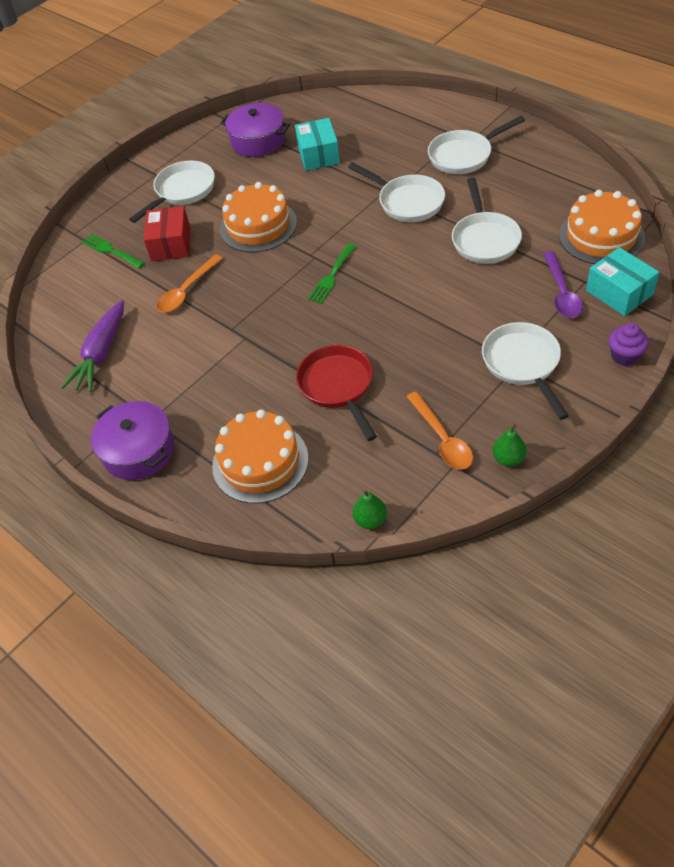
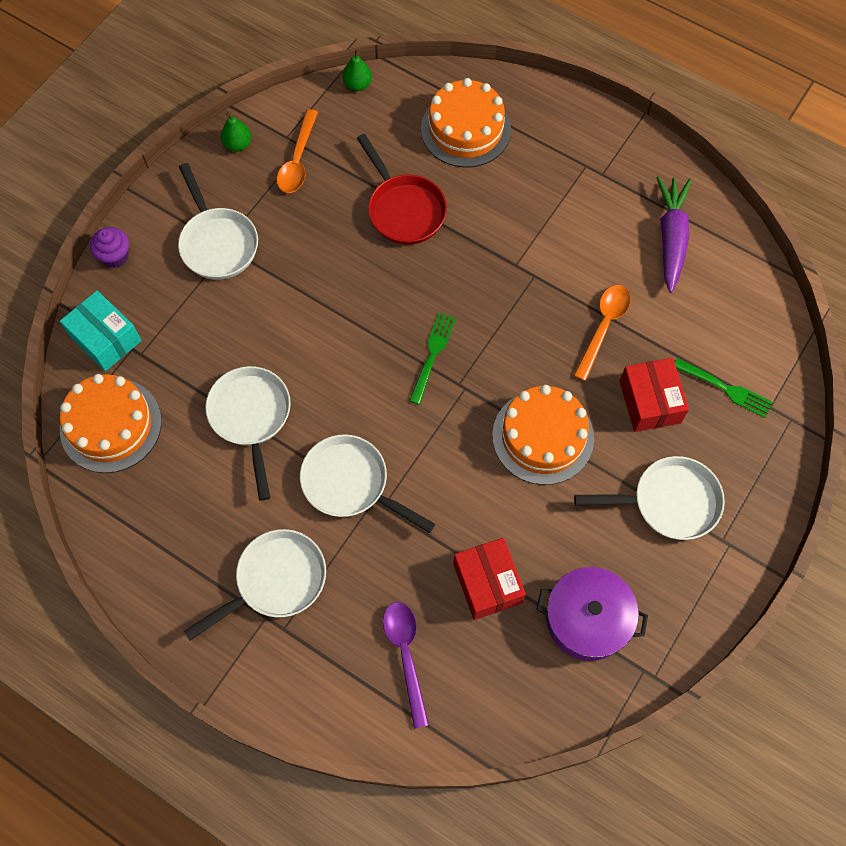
camera: 165 degrees right, 15 degrees up
(138, 450) = (586, 134): purple pot -> none
(182, 191) = (669, 502): white pan -> white pan turned 120 degrees counterclockwise
(318, 155) = (487, 583): turquoise box -> red box
(442, 438) = (298, 160): orange spoon -> orange spoon turned 135 degrees counterclockwise
(561, 292) = (168, 337): purple spoon -> purple spoon (406, 655)

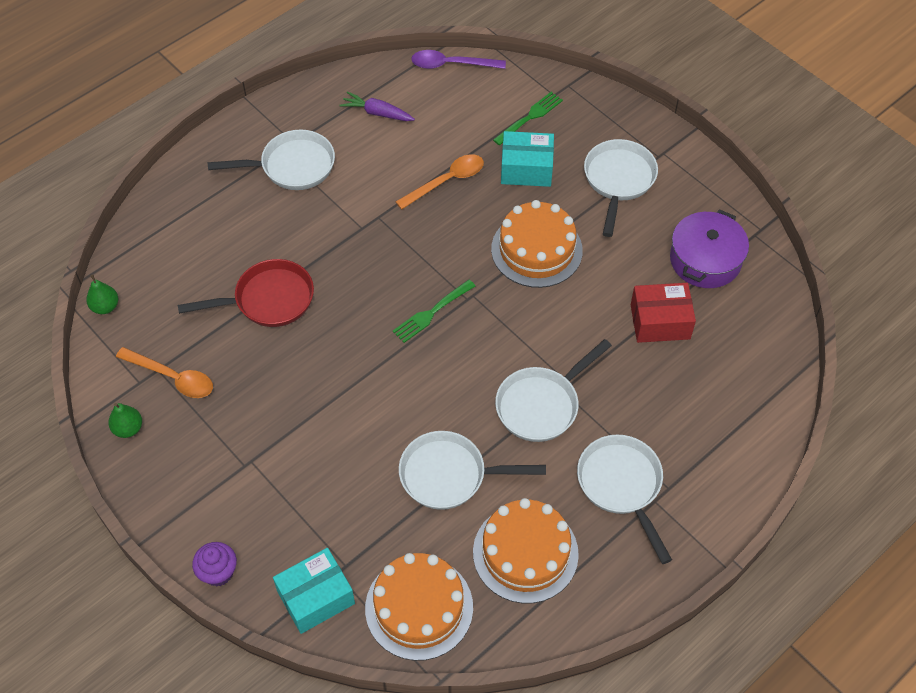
camera: 75 degrees left, 10 degrees down
(217, 243) = (241, 469): white pan -> white pan (292, 166)
(406, 655) = (711, 396): purple spoon -> purple spoon (451, 64)
(432, 355) = (432, 312): green fork -> green fork turned 75 degrees counterclockwise
(465, 129) = (200, 230): orange cake -> orange cake (525, 553)
(603, 327) = (446, 181): orange spoon -> orange spoon turned 105 degrees clockwise
(649, 402) = (526, 169): red box -> turquoise box
(671, 238) = (377, 113): purple carrot -> purple carrot, size x0.65

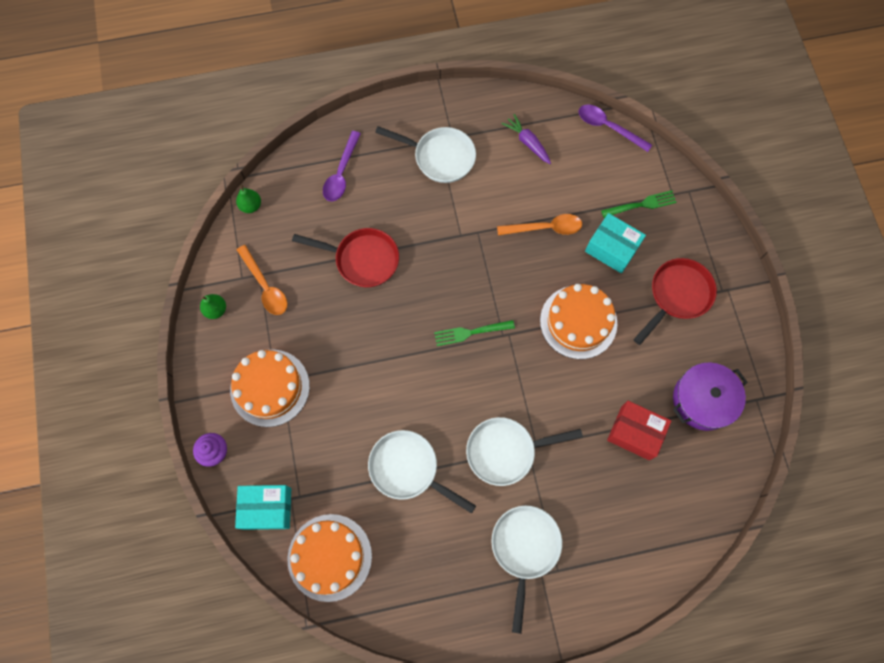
camera: 30 degrees right, 15 degrees up
(191, 229) = (341, 173): none -> purple spoon
(525, 553) = (425, 560): orange cake -> orange cake (270, 387)
(618, 181) = (677, 295): white pan -> red pan

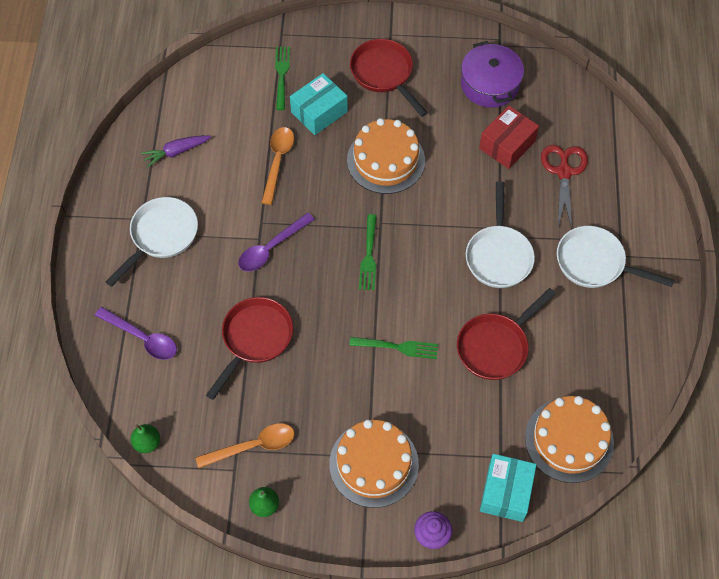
camera: 75 degrees left, 10 degrees down
(384, 380) = (397, 347): none -> green fork
(408, 469) = (496, 346): white pan -> red pan
(608, 127) = (187, 78): purple spoon -> purple spoon (271, 248)
(621, 497) = (564, 172): none -> red scissors

